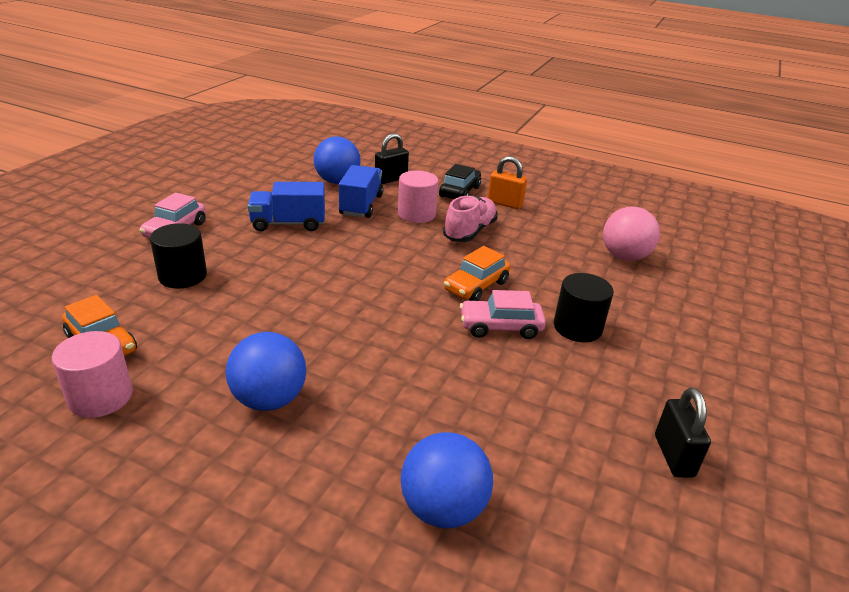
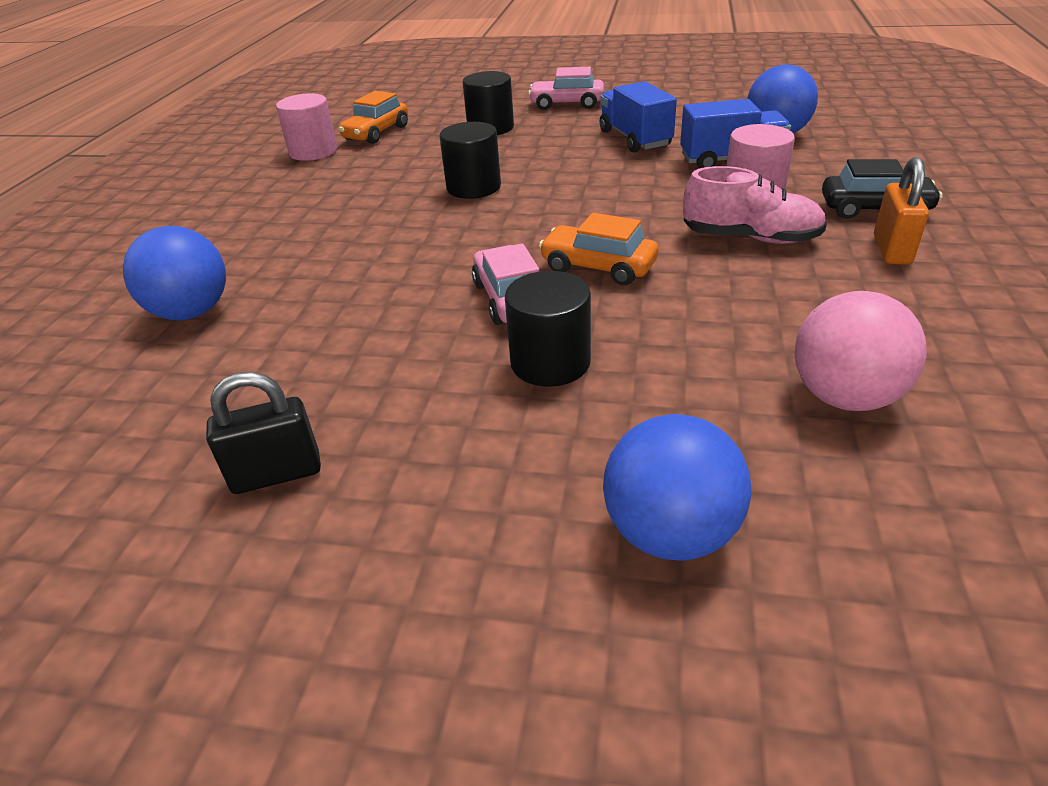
camera: 80 degrees right, 5 degrees up
(269, 399) = (326, 205): blue ball -> blue ball (670, 533)
(308, 309) = (473, 187): none -> black cylinder
(391, 179) = (836, 159): black padlock -> none

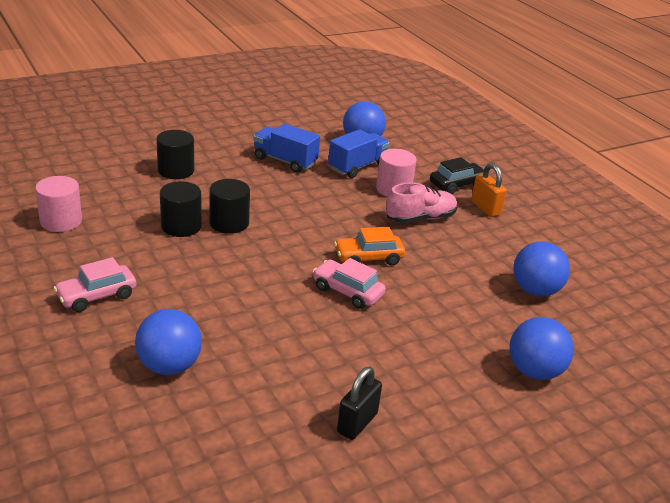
camera: 45 degrees left, 5 degrees down
(376, 133) = (90, 193): orange car -> none
(550, 362) = (408, 319): black cylinder -> black cylinder (181, 226)
(567, 104) = (204, 138): pink car -> pink car (97, 296)
(844, 397) = (535, 290): pink ball -> blue ball

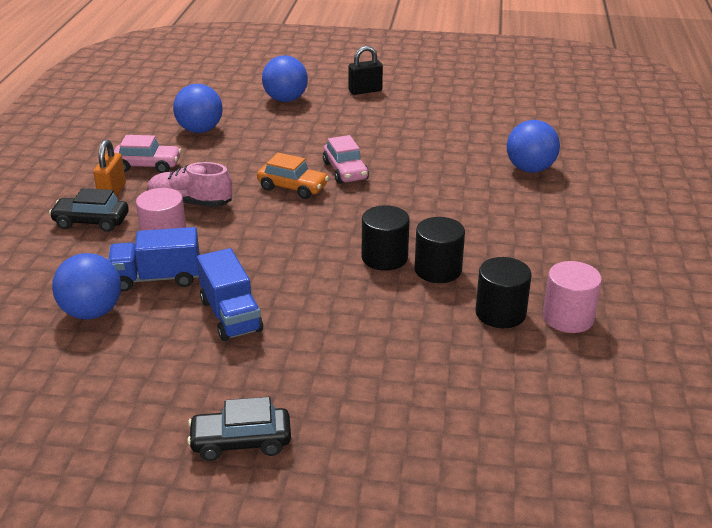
camera: 140 degrees left, 0 degrees up
(97, 296) = (562, 230): pink car -> pink car (147, 166)
(176, 170) = (384, 347): black cylinder -> black cylinder (500, 313)
(208, 117) = (241, 442): none -> black car
(357, 423) = (431, 112): black padlock -> black padlock (365, 91)

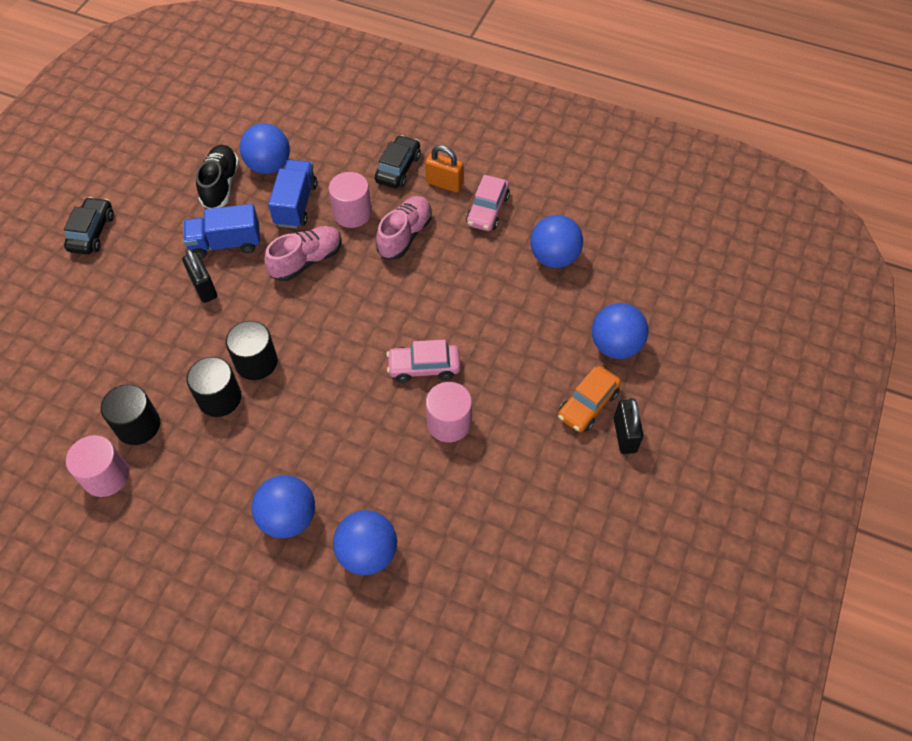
camera: 105 degrees right, 25 degrees up
(131, 344) = (221, 185): none -> black shoe
(241, 254) = (306, 261): none -> pink shoe
(292, 187) = (406, 316): orange car -> orange car (588, 404)
(302, 315) = (204, 287): none -> black padlock
(394, 153) = (449, 423): none -> pink cylinder
(529, 208) = (288, 518): none -> blue ball

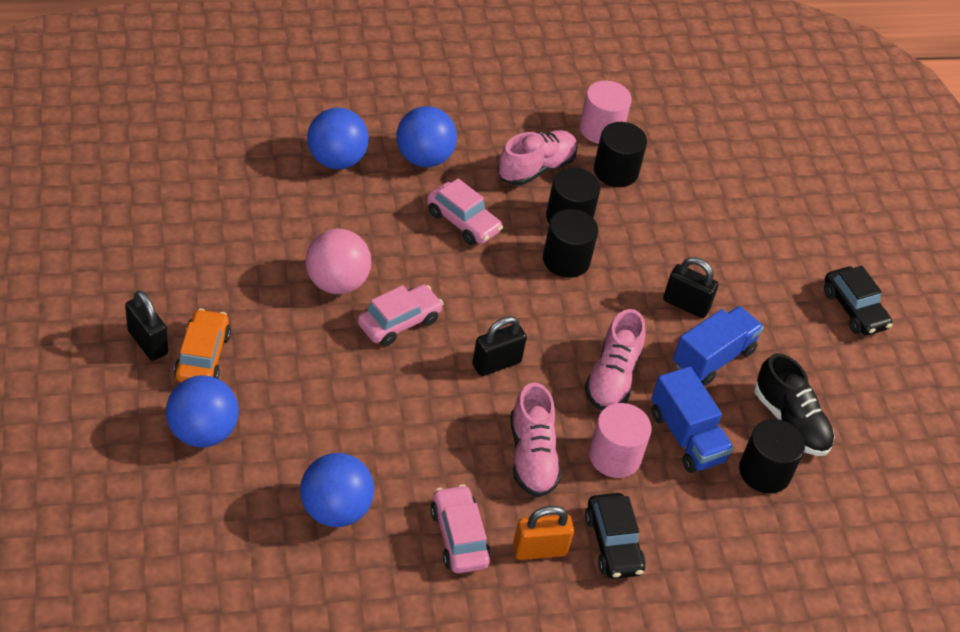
camera: 140 degrees right, 10 degrees down
(201, 460) = (536, 168): none -> pink shoe
(269, 166) = (764, 472): blue ball -> black cylinder
(307, 434) = (463, 222): none -> pink car
(377, 305) = (496, 363): none -> black padlock
(449, 423) = (337, 283): pink cylinder -> pink ball

